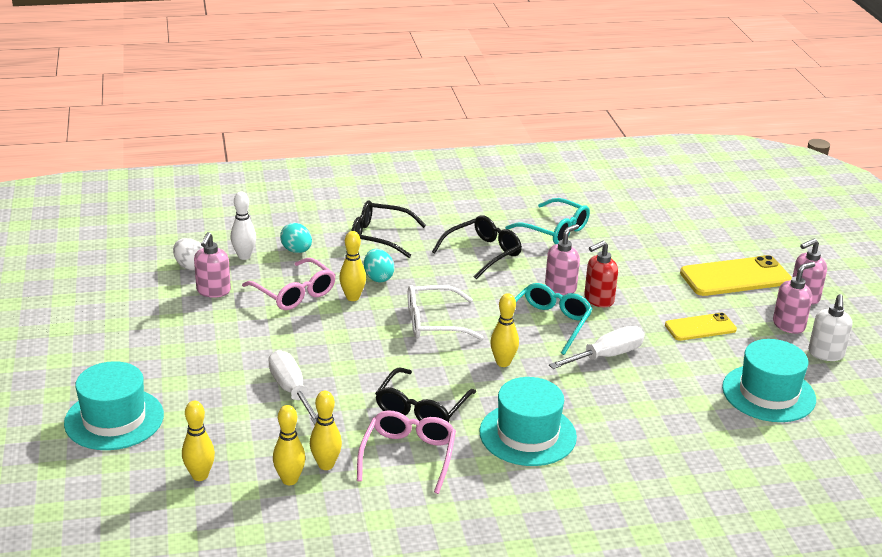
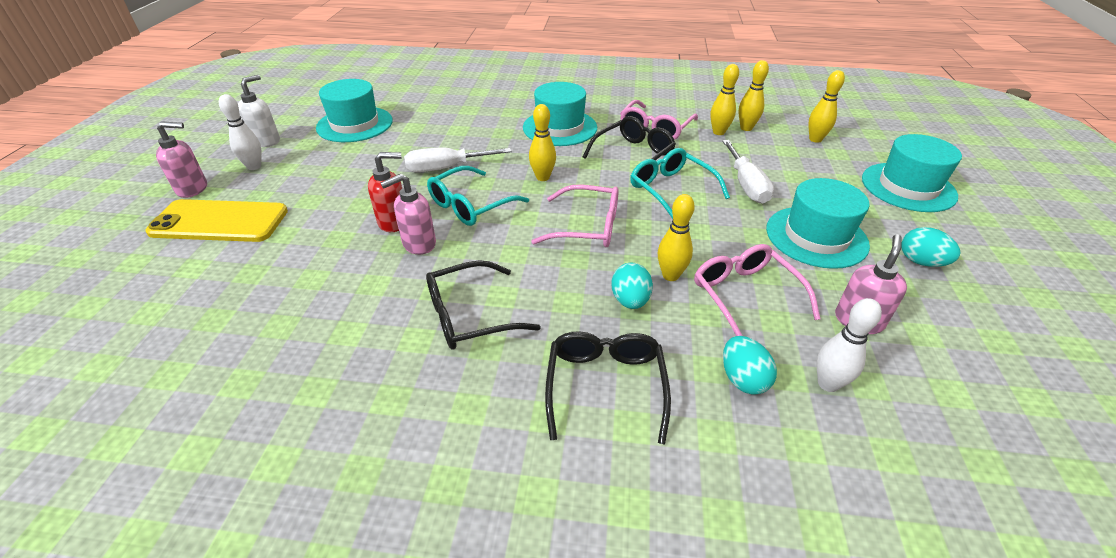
camera: 160 degrees left, 10 degrees up
(144, 340) = (921, 262): none -> turquoise egg
(190, 266) = (911, 378): white egg -> none
(229, 347) = (816, 236): none -> turquoise hat
(378, 236) = (605, 385): black glasses -> black glasses turned 120 degrees counterclockwise
(433, 322) = (588, 227): white glasses -> pink glasses
(555, 230) = (334, 339): turquoise glasses -> turquoise glasses (670, 189)
(700, 327) = (333, 177): yellow phone -> none
(789, 325) = (254, 166): pink soap dispenser -> white bowling pin

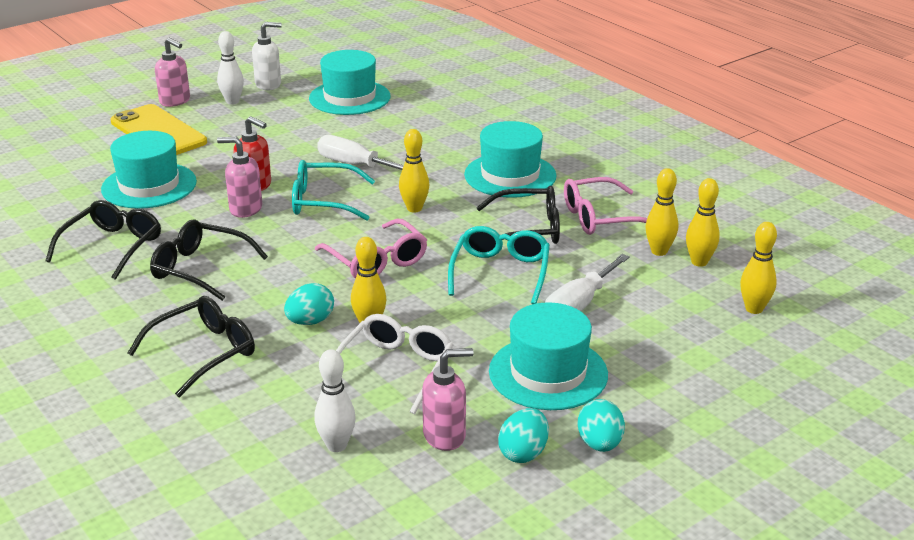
camera: 45 degrees right, 10 degrees down
(349, 347) = (113, 246): none -> black glasses
(742, 379) = (289, 405): turquoise egg -> turquoise egg (523, 453)
(744, 295) = (396, 368): pink glasses -> white glasses
(908, 187) = (749, 397): turquoise hat -> turquoise hat (149, 186)

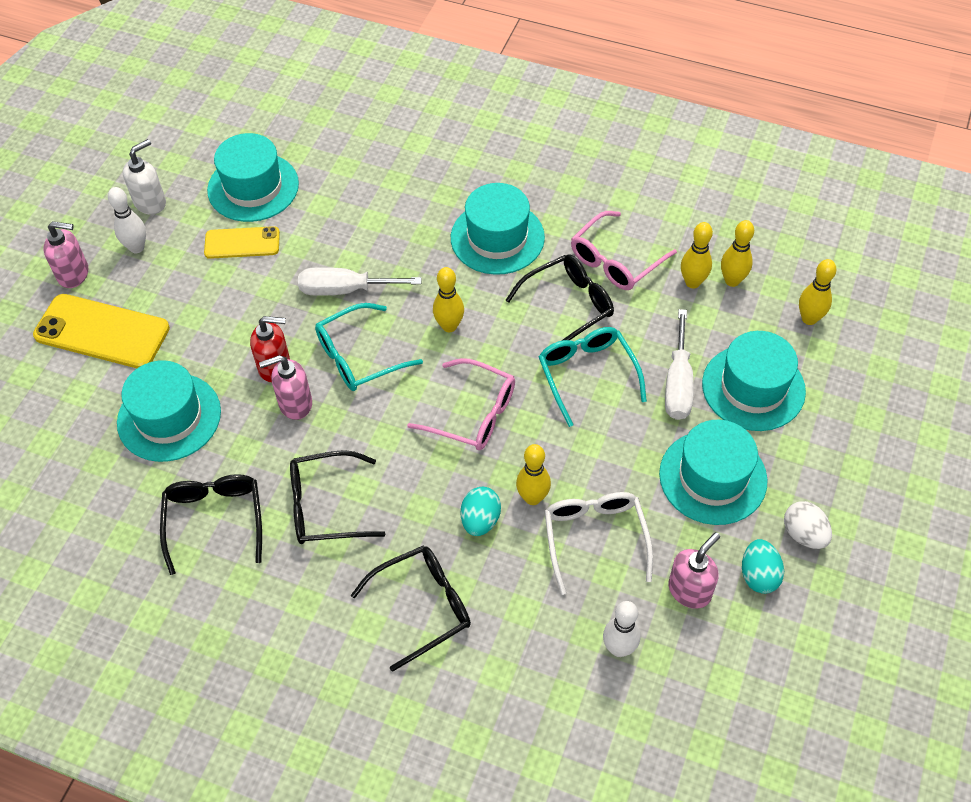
camera: 30 degrees left, 25 degrees up
(205, 352) = (424, 606): black glasses -> black glasses turned 45 degrees clockwise
(308, 121) = (242, 243): none -> yellow phone
(599, 444) = (804, 534): turquoise egg -> white egg
(650, 332) = (753, 387): none -> turquoise hat

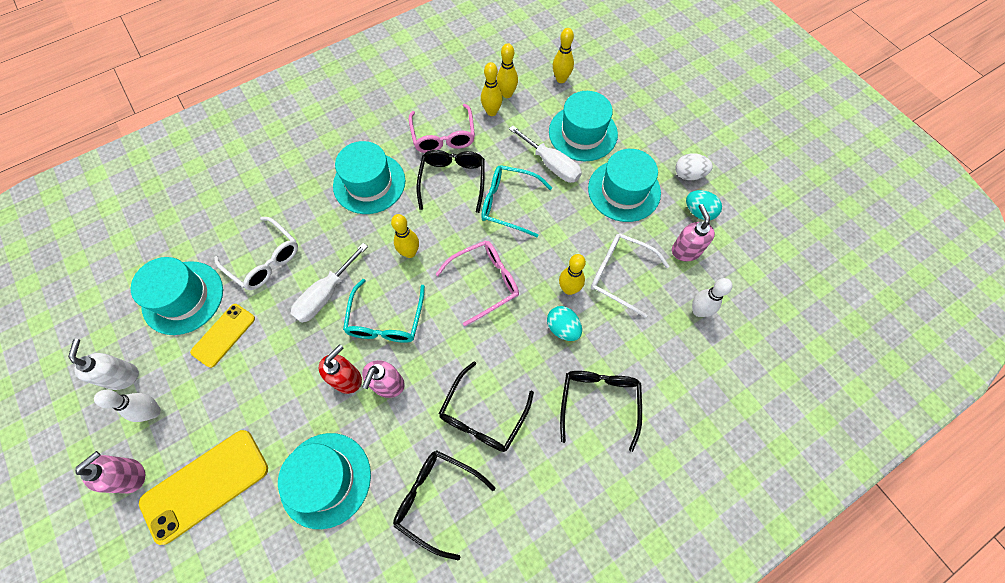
camera: 55 degrees left, 10 degrees up
(339, 218) = (265, 260): none -> white glasses

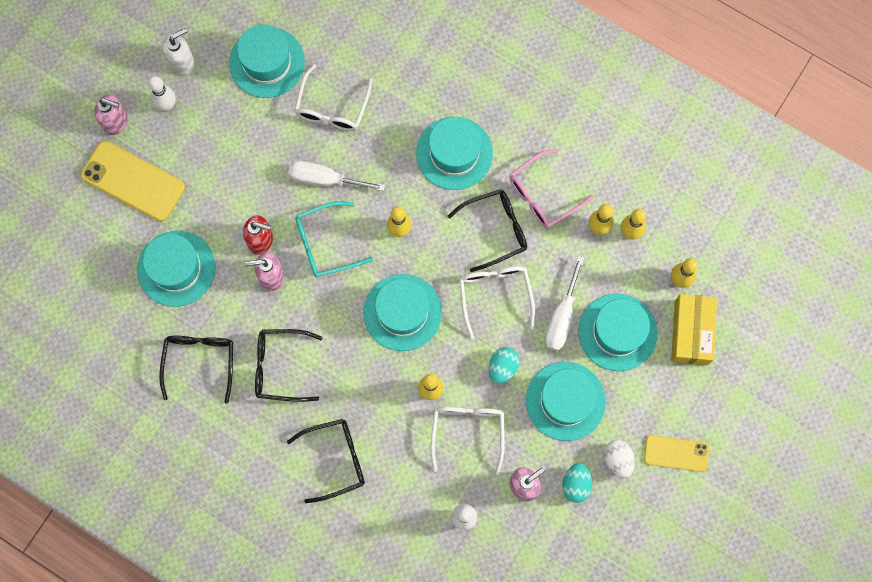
camera: 65 degrees right, 10 degrees up
(223, 335) = (250, 117): yellow phone -> yellow phone (676, 453)
(485, 282) = (402, 312): pink glasses -> turquoise hat
(508, 204) = (495, 294): turquoise glasses -> white glasses
(563, 328) = (389, 401): turquoise egg -> turquoise egg (502, 367)
(605, 88) = (691, 332): none -> yellow box

